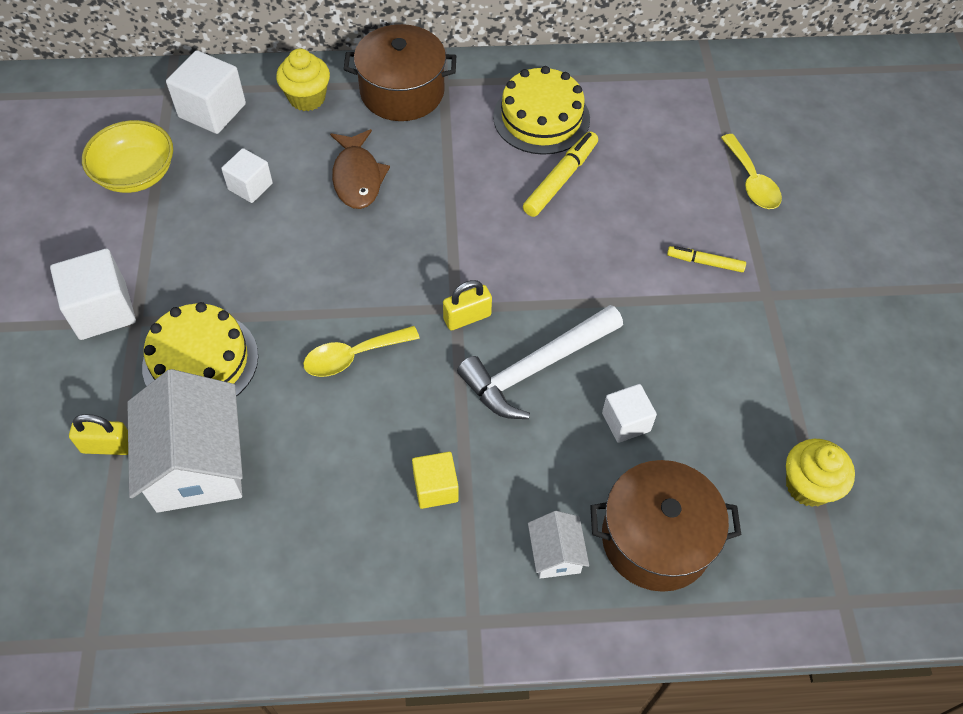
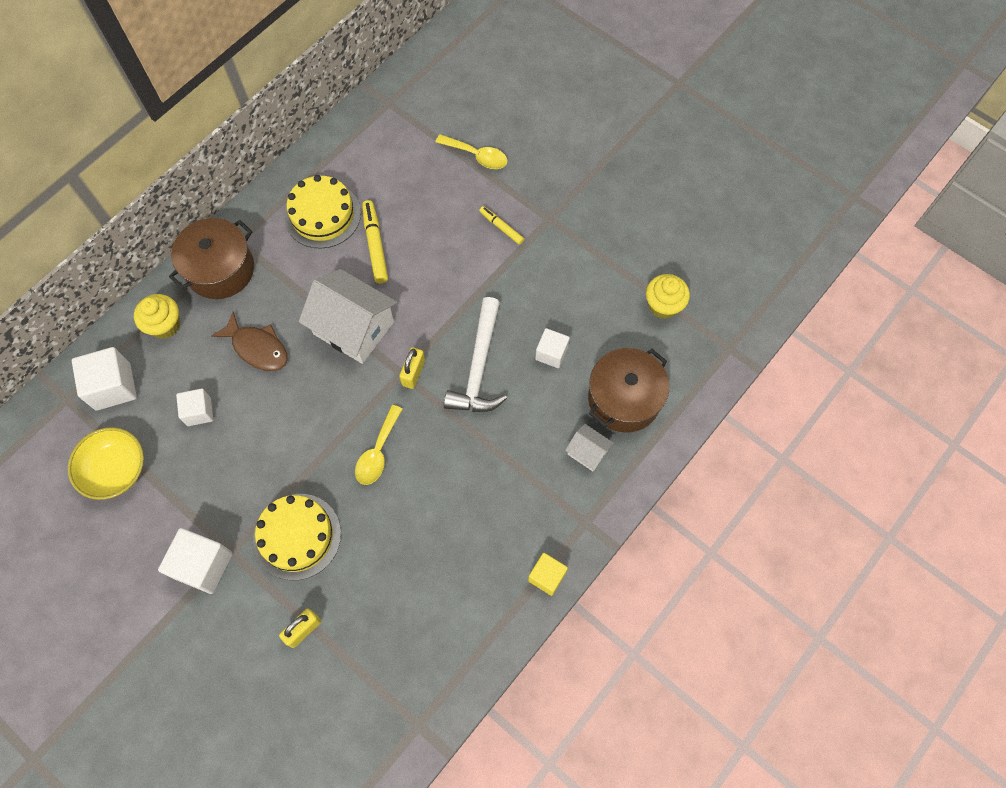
camera: 45 degrees left, 10 degrees up
(197, 463) = (363, 588): white house -> white house (353, 328)
(436, 488) = (498, 477): yellow cube -> yellow cube (547, 576)
(705, 262) = (501, 227): yellow marker -> yellow marker turned 75 degrees clockwise

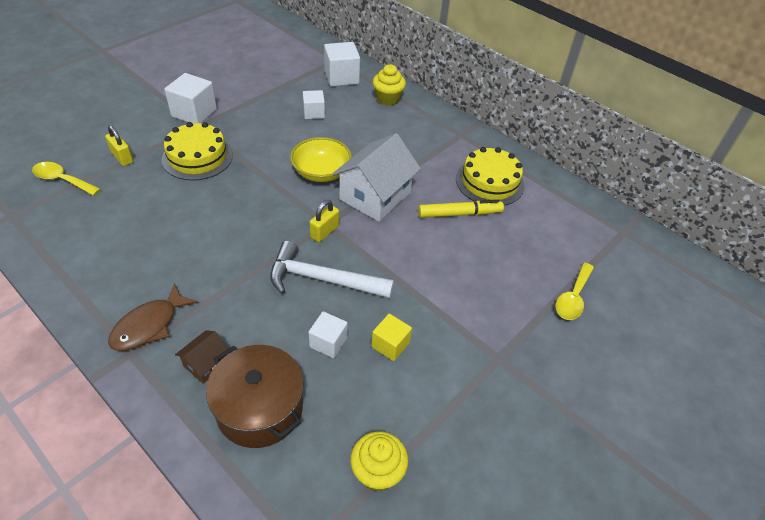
camera: 90 degrees right, 20 degrees down
(115, 470) = (279, 78): yellow bowl -> yellow bowl (321, 172)
(220, 269) = (435, 125): brown pot -> none
(257, 348) = (363, 142): brown fish -> brown fish (149, 325)
(378, 452) = (254, 205): yellow spoon -> yellow spoon (62, 180)
(413, 373) = (324, 232): yellow padlock -> yellow padlock turned 75 degrees counterclockwise
(501, 227) = (484, 312): yellow marker -> none
(547, 576) = (90, 314): yellow cube -> yellow cube (390, 345)
(587, 452) = (206, 364): white house -> brown house

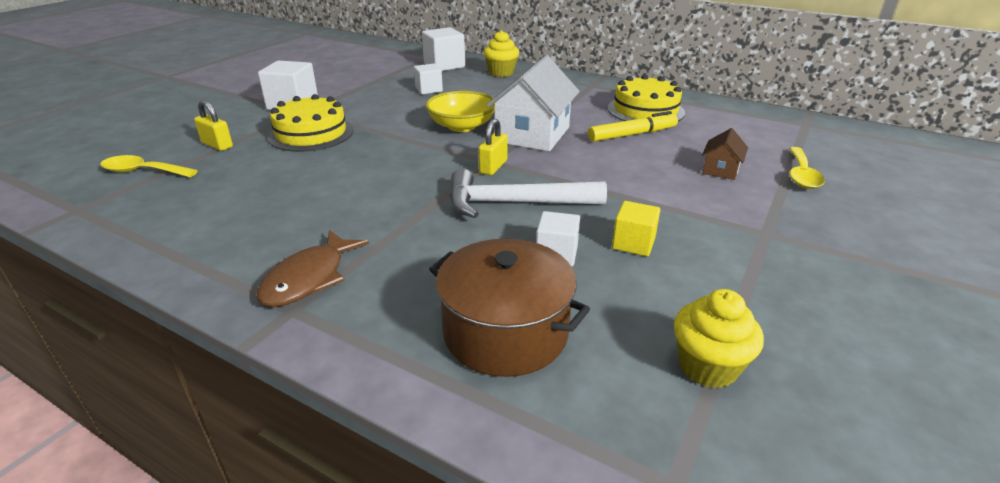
camera: 10 degrees left, 15 degrees down
(206, 364) = (407, 301): brown house -> brown house (720, 169)

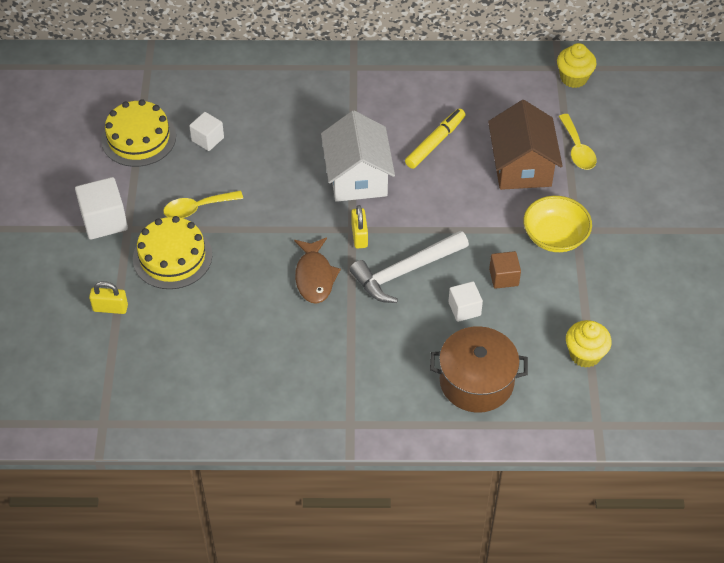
camera: 30 degrees left, 20 degrees up
(143, 171) = (93, 365): yellow spoon -> yellow spoon (197, 208)
(309, 278) = (335, 399): brown fish -> brown fish (314, 276)
(444, 65) = (180, 83): white cube -> none
(462, 126) = (290, 189): yellow bowl -> yellow bowl (555, 236)
(501, 73) = (250, 76): yellow cupcake -> yellow cupcake (573, 78)
(633, 243) = (503, 277): yellow cube -> brown cube
(645, 110) = (425, 96): yellow cake -> yellow cake (138, 138)
(720, 169) = (521, 166): brown house -> brown house, size x2.08

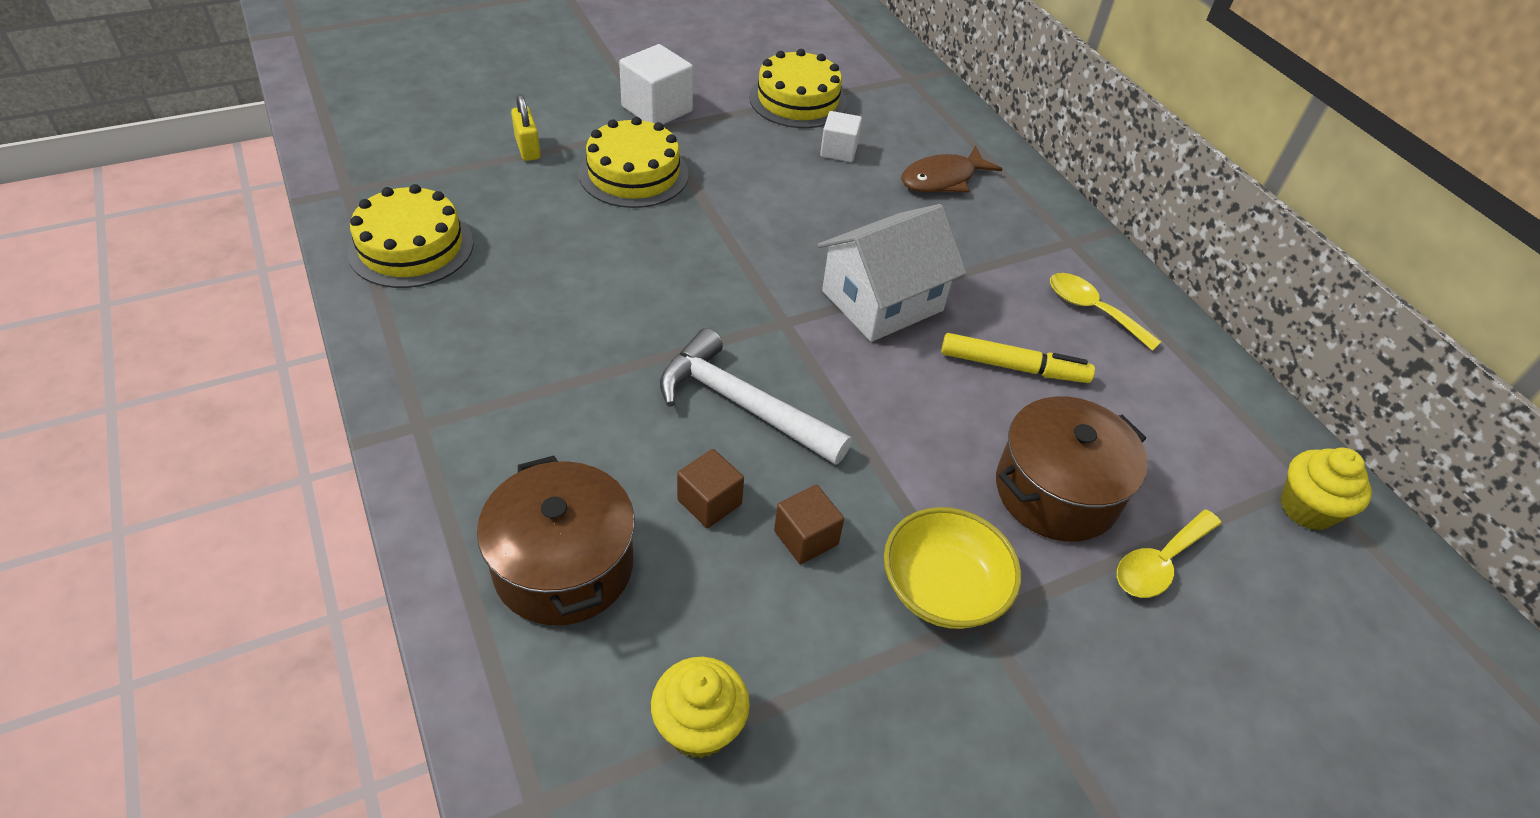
camera: 60 degrees right, 5 degrees down
(186, 398) = (411, 247): none -> yellow cake
(197, 208) = (723, 172): yellow spoon -> yellow spoon (1092, 310)
(314, 276) = (675, 308): brown fish -> brown fish (943, 179)
(359, 236) = (777, 333): yellow padlock -> none
(464, 309) = (709, 502): white cube -> brown cube
(521, 166) = (1056, 491): brown house -> brown pot

